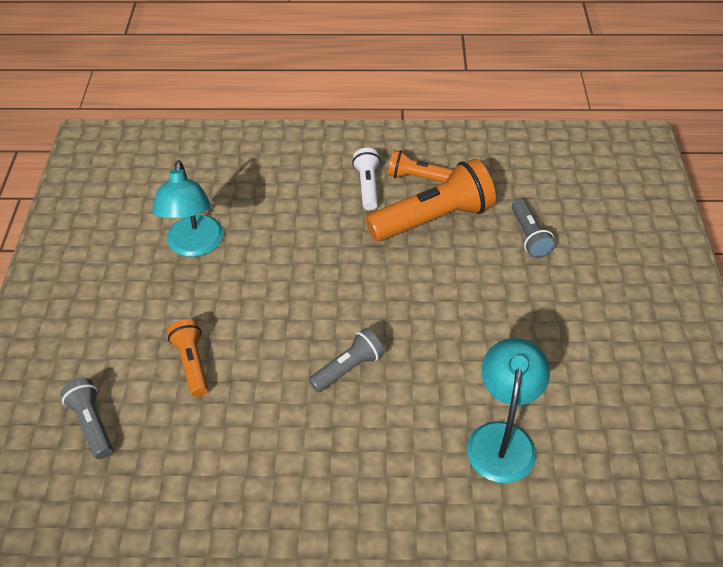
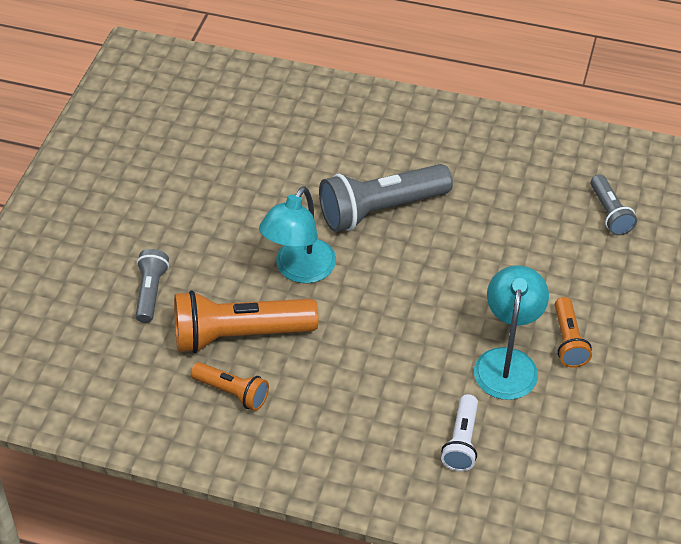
camera: 165 degrees left, 0 degrees up
(192, 363) = (520, 243): orange flashlight -> orange flashlight (568, 341)
(348, 368) = (381, 210): grey flashlight -> grey flashlight, size x1.85
(367, 186) = (294, 394): white flashlight -> white flashlight (462, 441)
(502, 438) = (276, 136): turquoise lamp -> turquoise lamp (299, 270)

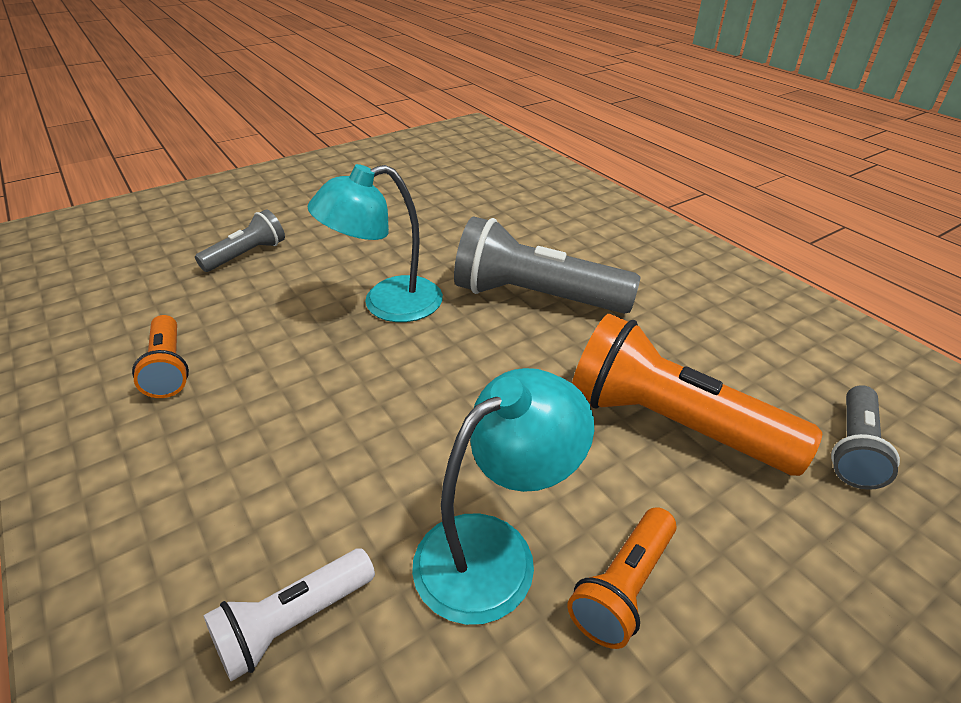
camera: 40 degrees right, 10 degrees down
(239, 335) = (255, 324): orange flashlight -> orange flashlight (671, 424)

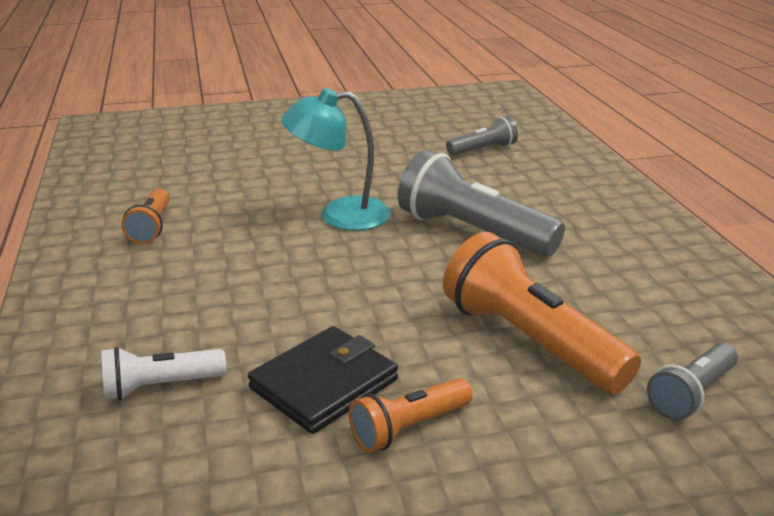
camera: 20 degrees right, 10 degrees down
(247, 255) = (247, 163): grey flashlight -> grey flashlight (483, 150)
(494, 551) = (324, 384): turquoise lamp -> black wallet

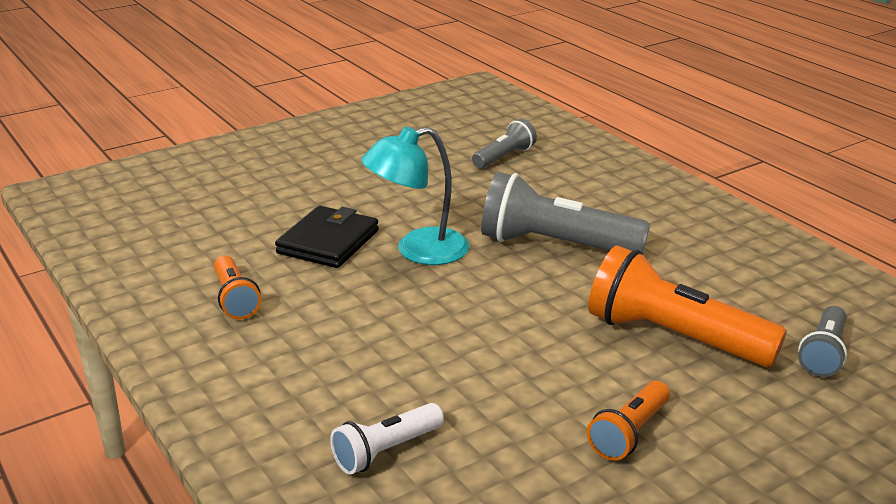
camera: 20 degrees left, 0 degrees up
(324, 384) = (531, 414): black wallet -> black wallet (328, 242)

